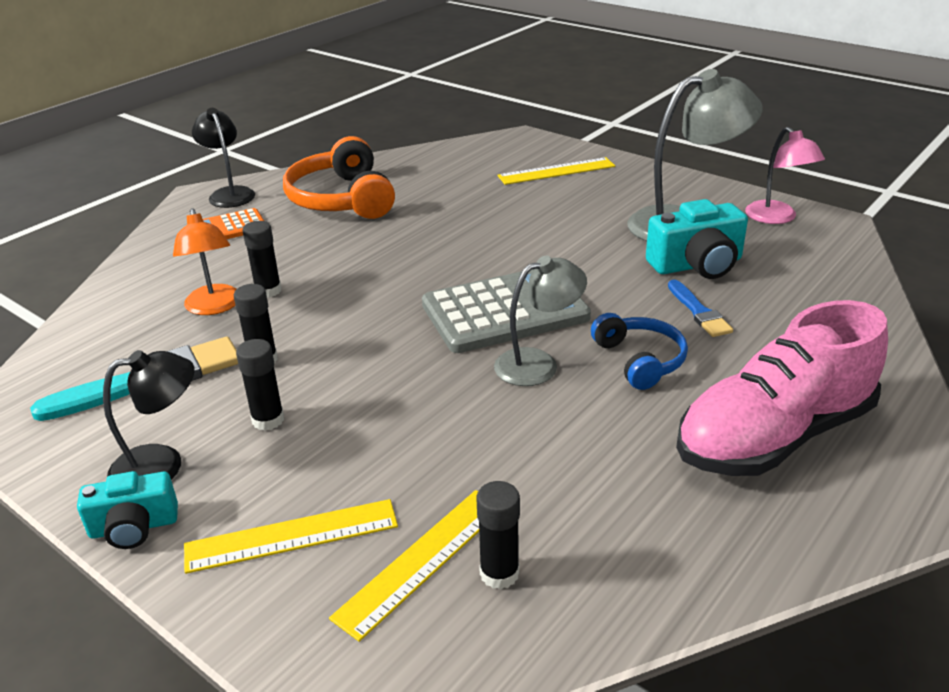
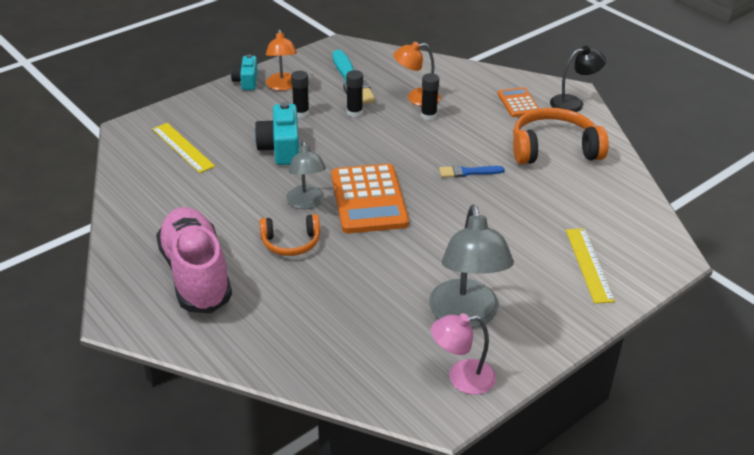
camera: 100 degrees right, 5 degrees up
(162, 465) = (282, 86): black lamp -> orange lamp
(292, 536) = (217, 117): yellow ruler -> none
(499, 573) = (162, 166): black glue stick -> none
(505, 311) = (369, 199): grey calculator -> orange calculator
(640, 360) = (291, 242): blue headphones -> orange headphones
(697, 265) = (396, 302): turquoise camera -> turquoise camera (281, 148)
(699, 312) = (333, 284): blue brush -> blue brush (468, 172)

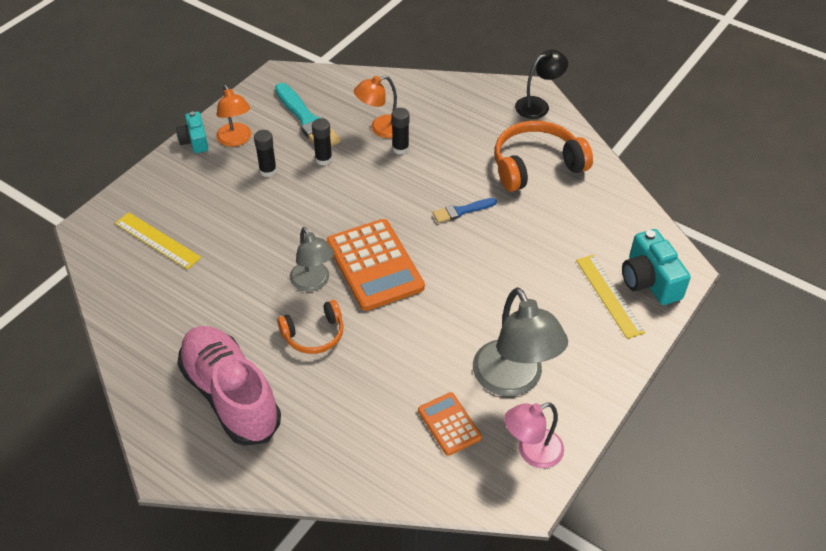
camera: 15 degrees left, 10 degrees up
(281, 148) = (262, 220): turquoise camera -> turquoise camera (649, 280)
(518, 103) = (484, 115): orange calculator -> orange calculator (449, 424)

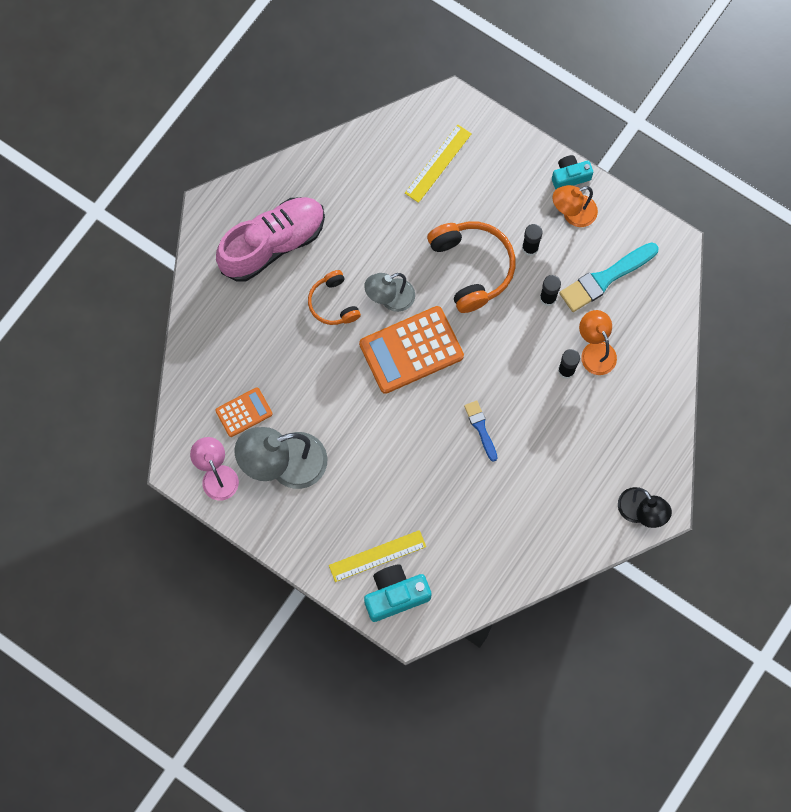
camera: 90 degrees right, 25 degrees up
(536, 165) = (546, 503): orange headphones -> orange headphones (472, 267)

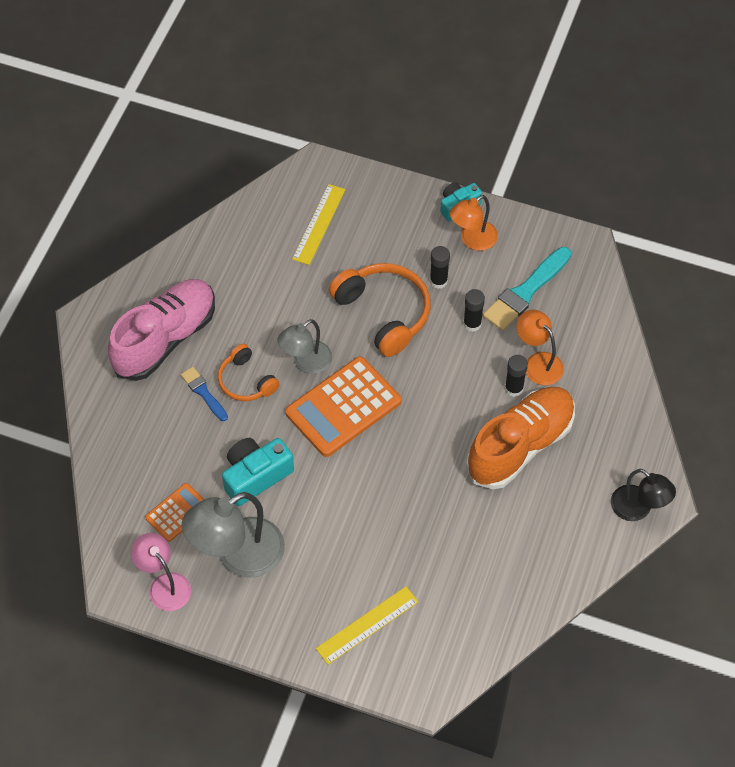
camera: 15 degrees left, 15 degrees down
(395, 595) = (399, 661): turquoise camera -> turquoise camera (255, 476)
(481, 428) = (441, 467): blue brush -> blue brush (203, 393)
(555, 426) = (520, 446): none -> orange shoe

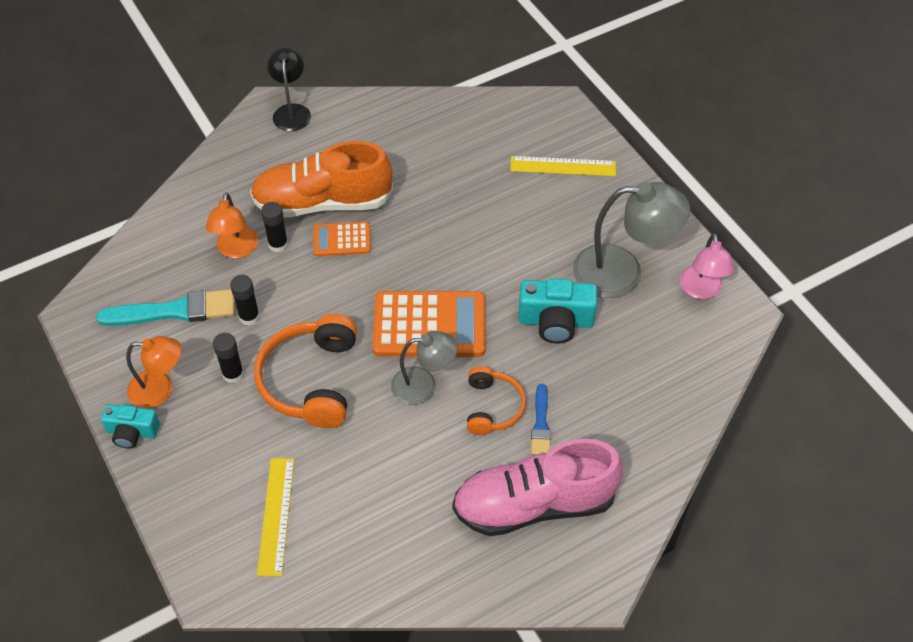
camera: 140 degrees left, 5 degrees down
(177, 512) = (648, 337): orange calculator -> orange calculator (342, 240)
(319, 224) = (276, 515): yellow ruler -> yellow ruler turned 60 degrees counterclockwise

